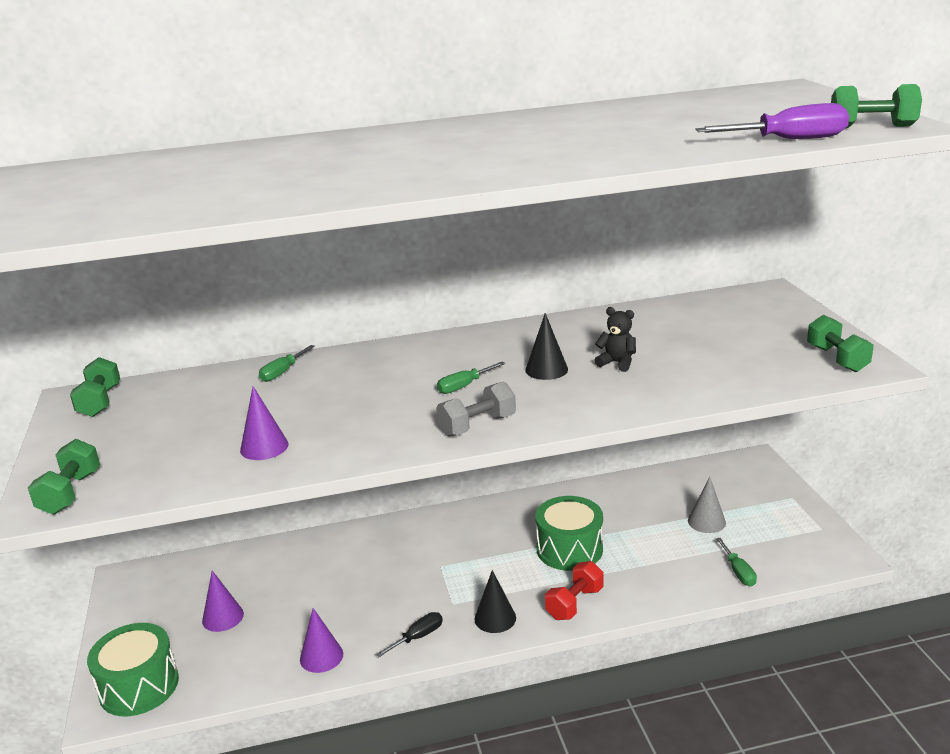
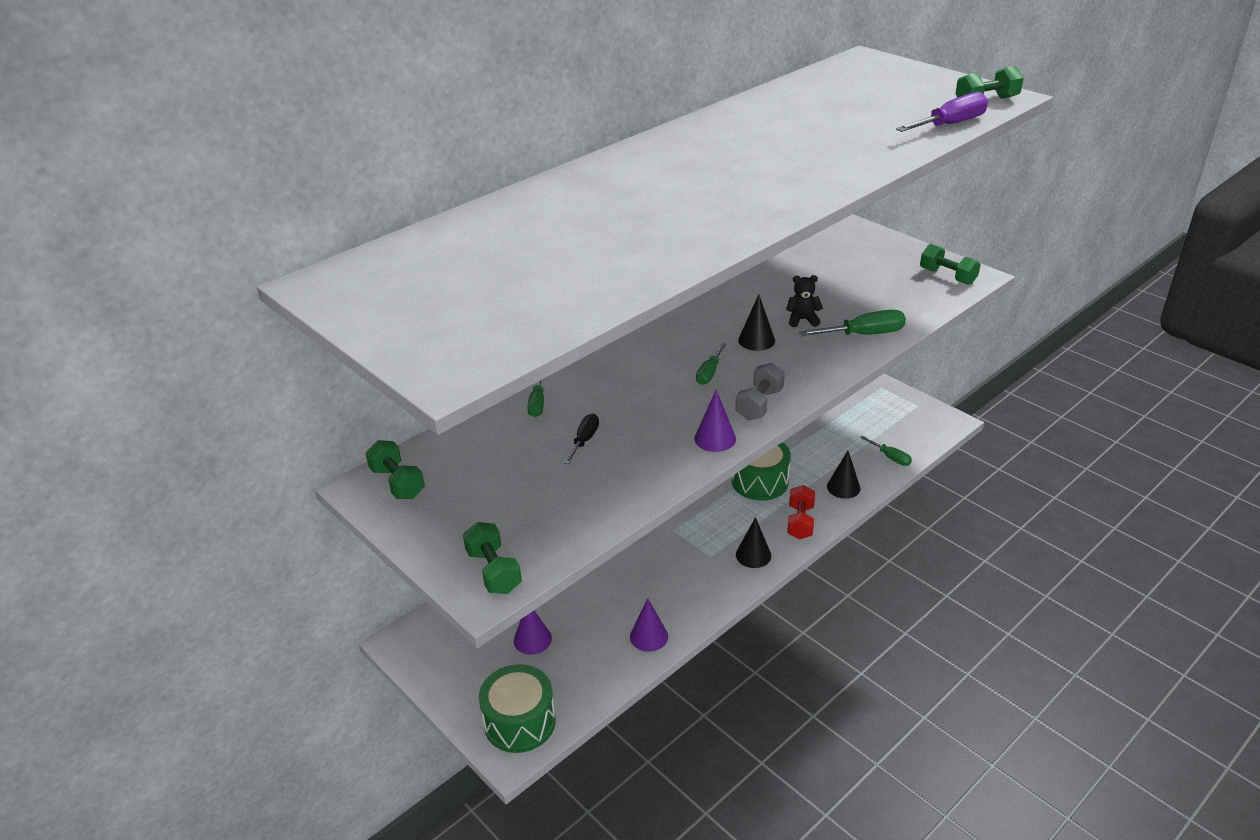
camera: 30 degrees left, 10 degrees up
(264, 447) = (611, 476): purple cone -> purple cone (715, 438)
(418, 637) = (709, 592): black screwdriver -> black screwdriver (584, 440)
(655, 585) = (843, 487): none -> black cone
(669, 391) = (864, 334): none -> green screwdriver
(706, 521) = (838, 425): grey cone -> none

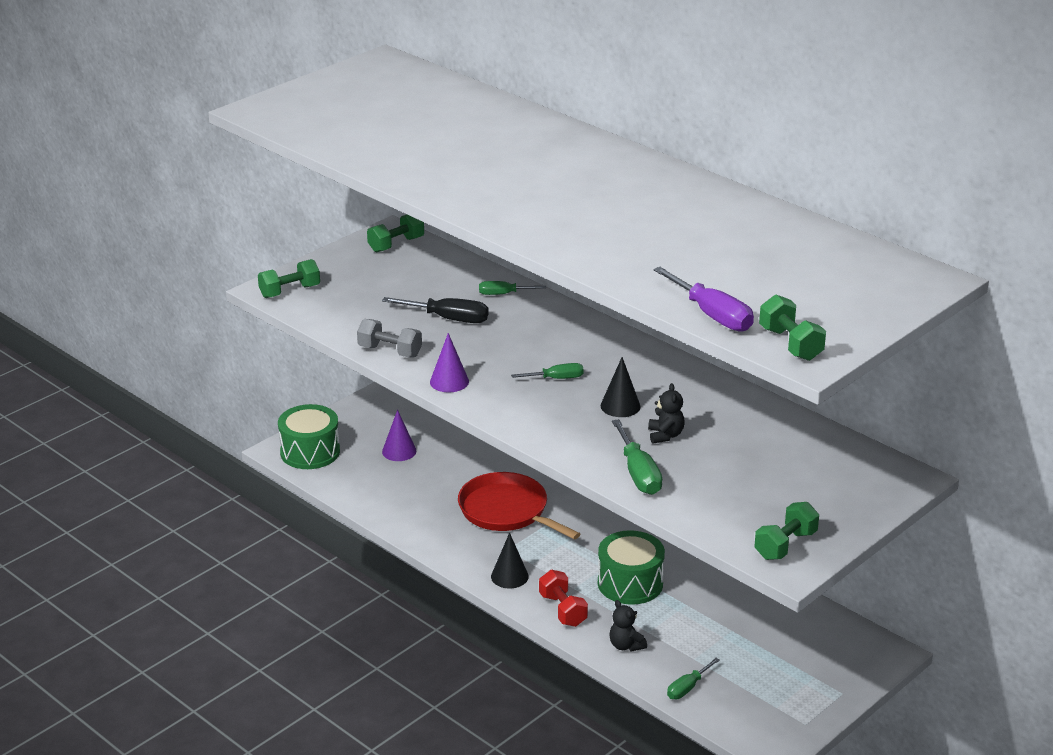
camera: 85 degrees right, 5 degrees down
(584, 440) = (448, 319): black screwdriver -> black screwdriver, size x1.59
(649, 636) = (400, 513): purple cone -> none
(650, 555) = (506, 511): none -> red pan
(709, 373) = (556, 378): green screwdriver -> green screwdriver turned 150 degrees clockwise
(759, 404) = (503, 405): grey dumbbell -> grey dumbbell (390, 351)
(800, 522) = (563, 610): red dumbbell -> red dumbbell turned 60 degrees clockwise
(843, 487) = (626, 645): black cone -> black teddy bear

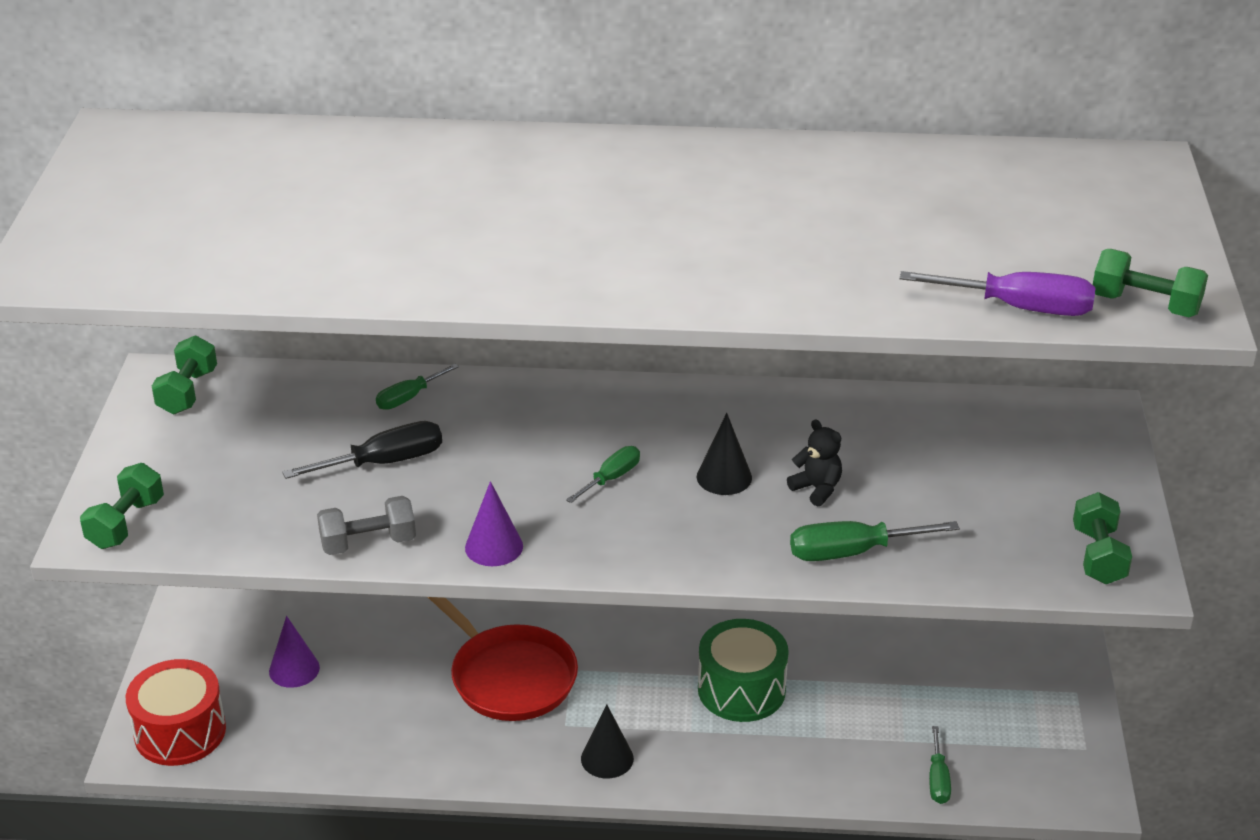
camera: 40 degrees left, 5 degrees up
(310, 452) = (180, 732): green drum -> red drum
(506, 511) = (509, 677): red pan -> red pan turned 135 degrees counterclockwise
(563, 610) = (711, 765): red dumbbell -> none
(626, 645) = (823, 768): black teddy bear -> none
(638, 473) = (852, 552): green screwdriver -> green screwdriver turned 135 degrees clockwise

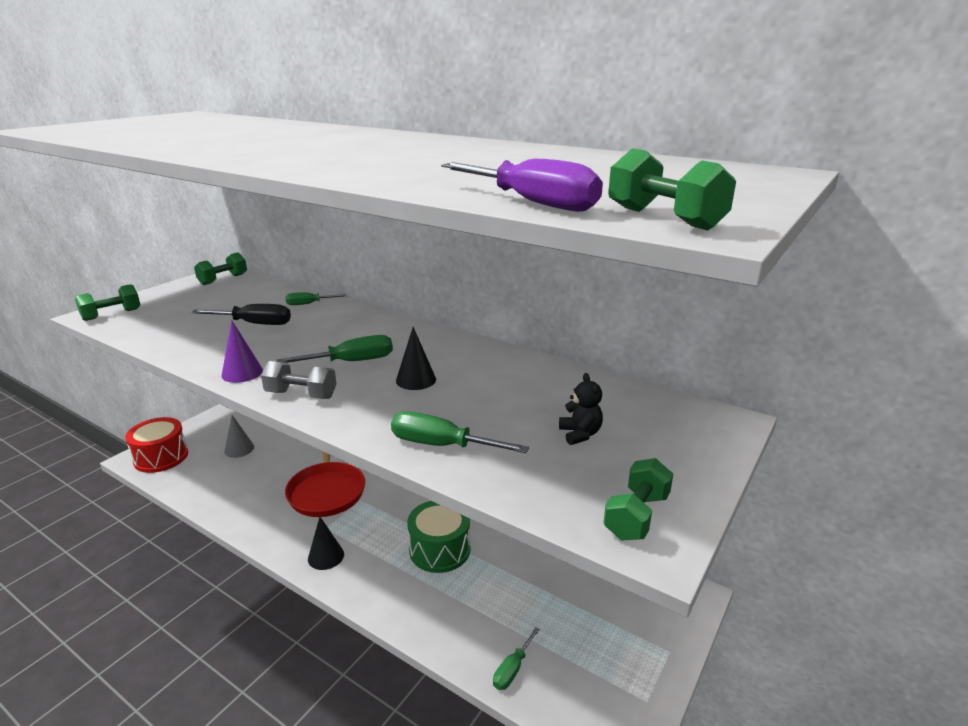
camera: 30 degrees right, 10 degrees down
(294, 669) = (239, 449): purple cone -> grey cone
(368, 543) = (189, 352): grey dumbbell -> grey dumbbell (301, 395)
(611, 478) = (352, 362): green screwdriver -> green screwdriver, size x1.59
(817, 489) = (465, 403): black teddy bear -> black teddy bear (580, 434)

